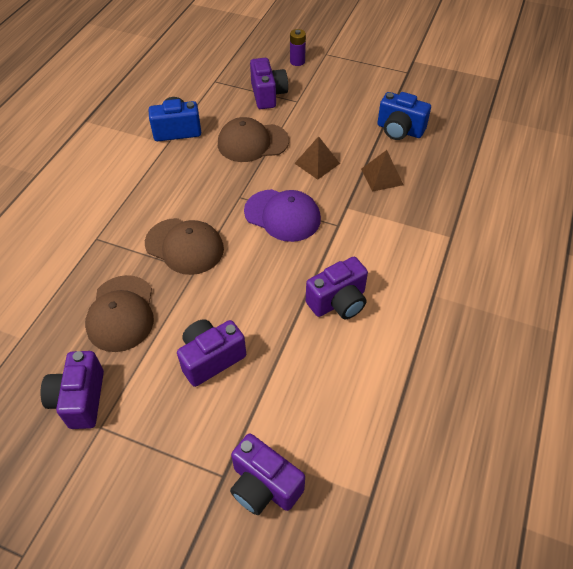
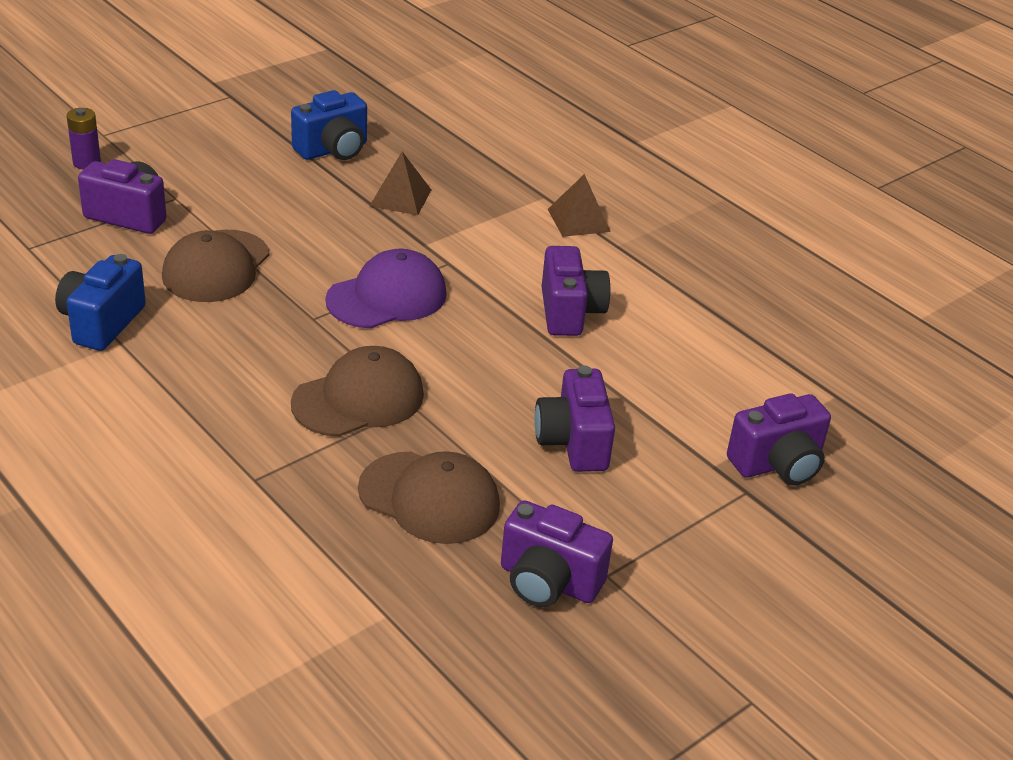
camera: 65 degrees left, 15 degrees down
(317, 163) = (321, 233): brown pyramid -> brown pyramid (578, 220)

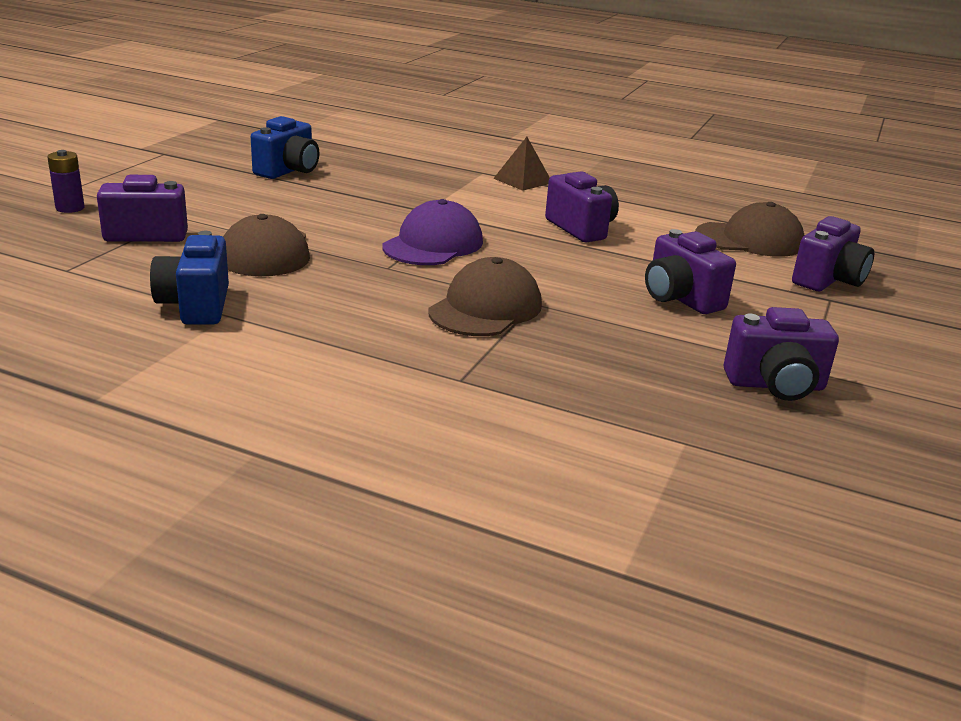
camera: 25 degrees left, 10 degrees down
(400, 197) = (374, 188): brown pyramid -> none
(429, 498) = (619, 356): brown cap -> brown cap (750, 239)

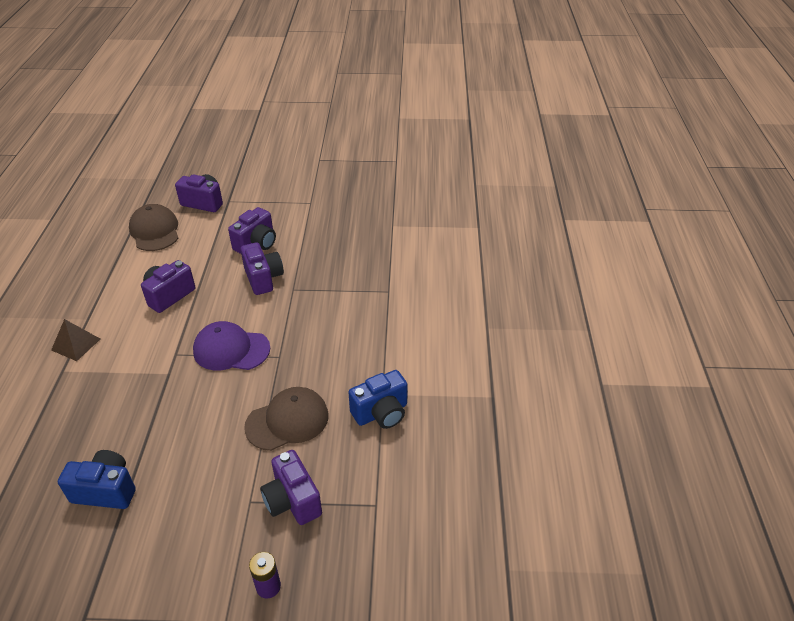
camera: 110 degrees left, 15 degrees up
(485, 308) = (310, 303): brown cap -> none
(775, 385) = (331, 209): purple camera -> purple camera (263, 278)

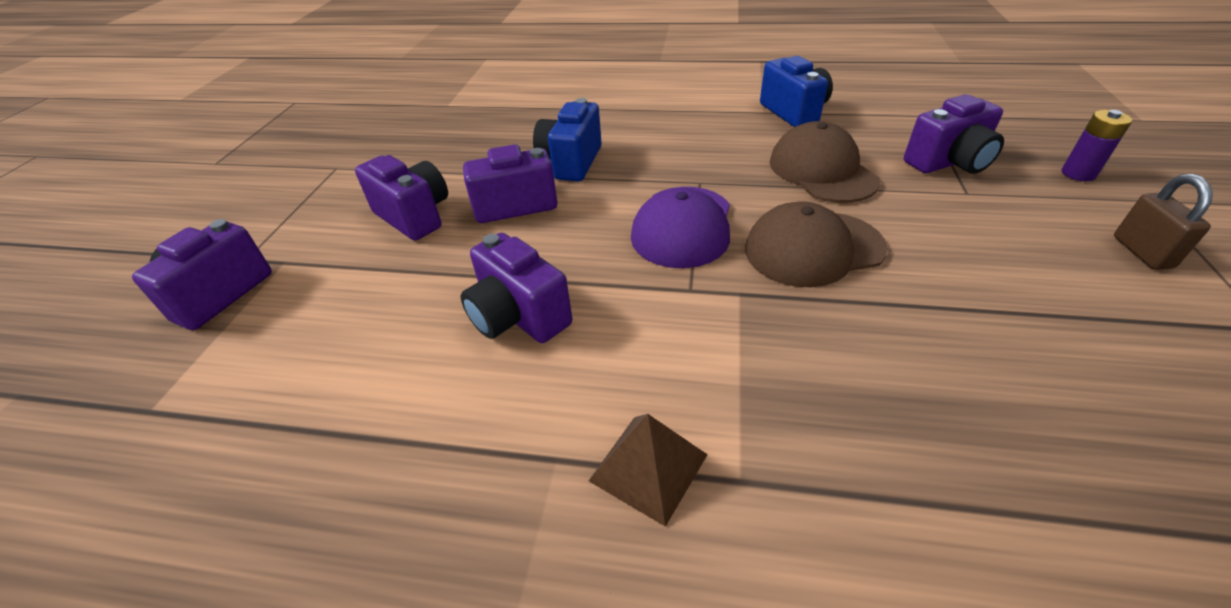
camera: 80 degrees left, 0 degrees up
(106, 490) = (1031, 340): blue camera -> blue camera (571, 162)
(155, 231) = (265, 368): brown cap -> brown cap (813, 249)
(166, 582) = (1141, 252): none -> brown padlock

